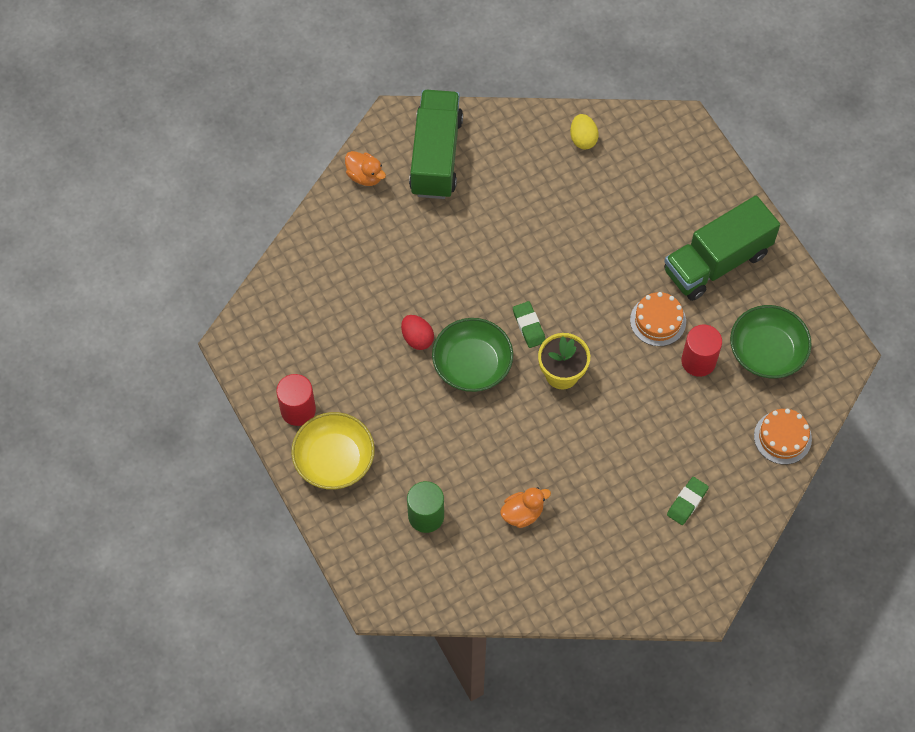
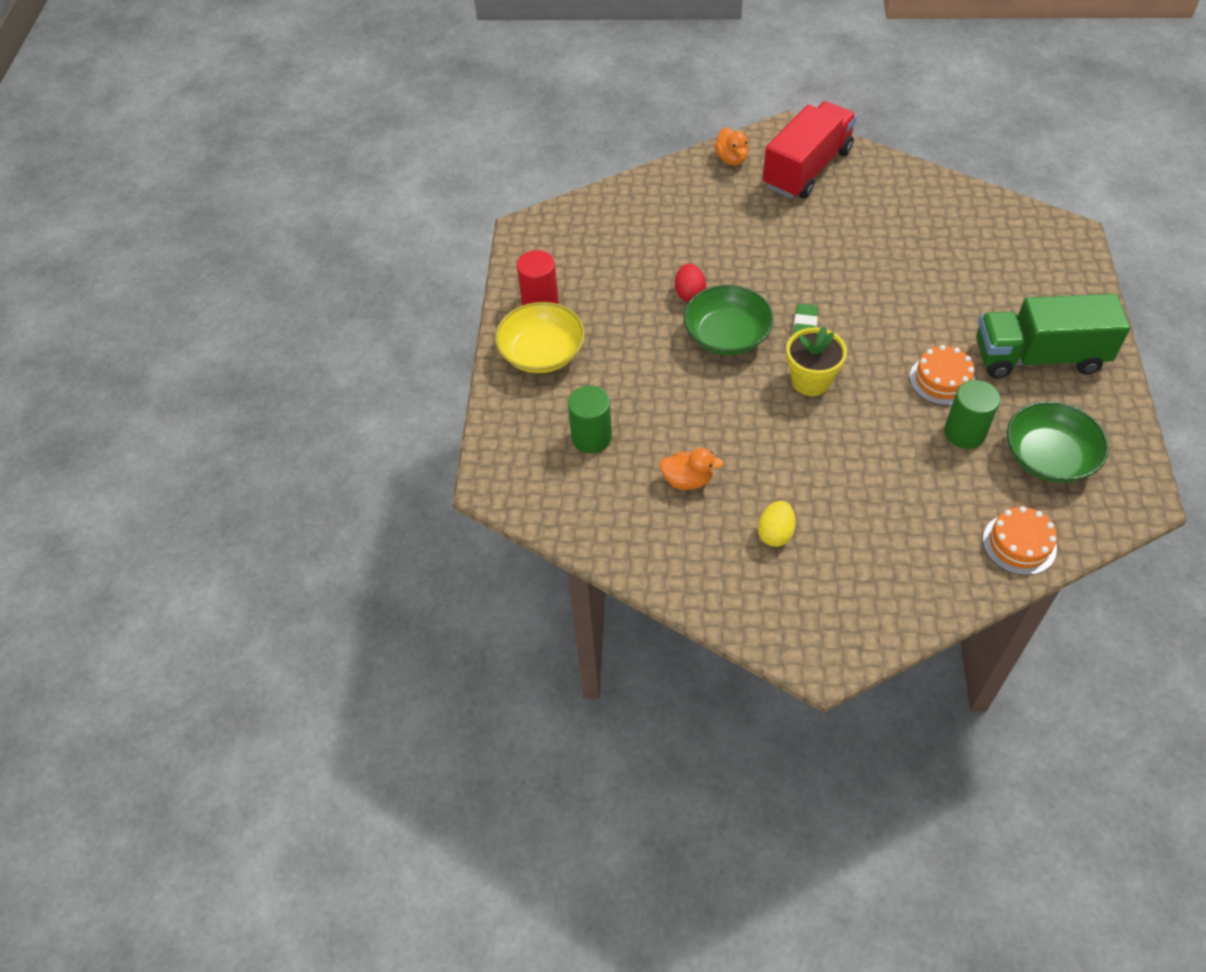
camera: 35 degrees right, 10 degrees down
(436, 156) = (807, 169): green truck -> red truck
(583, 139) = (959, 208): yellow egg -> yellow egg (775, 533)
(687, 502) = (870, 553): green eraser -> none
(698, 361) = (964, 432): red cylinder -> green cylinder

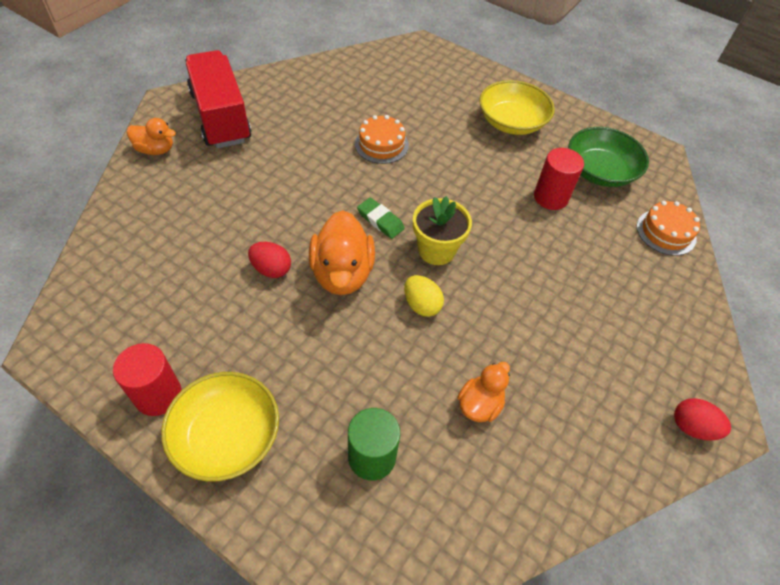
camera: 65 degrees left, 0 degrees up
(727, 335) = (342, 273): green bowl -> orange duck
(775, 533) = (577, 373): yellow egg -> yellow egg (421, 305)
(795, 636) = (692, 427): none -> red egg
(942, 380) = (494, 178): orange cake -> orange cake (381, 144)
(964, 432) = (550, 197): green cylinder -> red cylinder
(1039, 357) = (511, 122): green truck -> yellow bowl

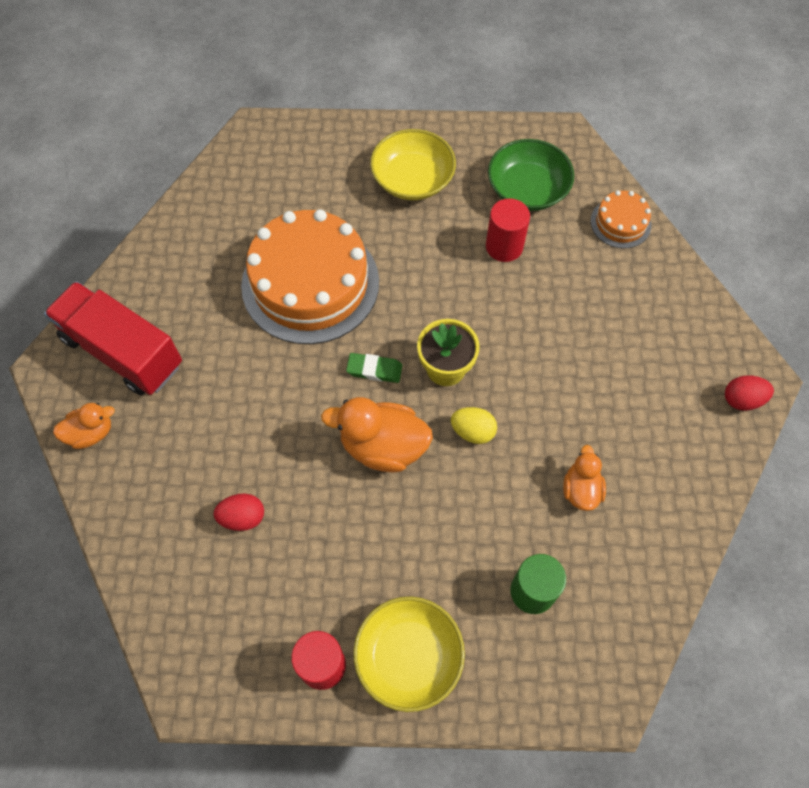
camera: 30 degrees left, 10 degrees up
(271, 269) = (318, 485): red egg -> red egg (242, 517)
(342, 273) = (383, 446): orange duck -> orange duck turned 135 degrees clockwise
(381, 144) = (310, 283): orange cake -> orange cake, size x2.20

